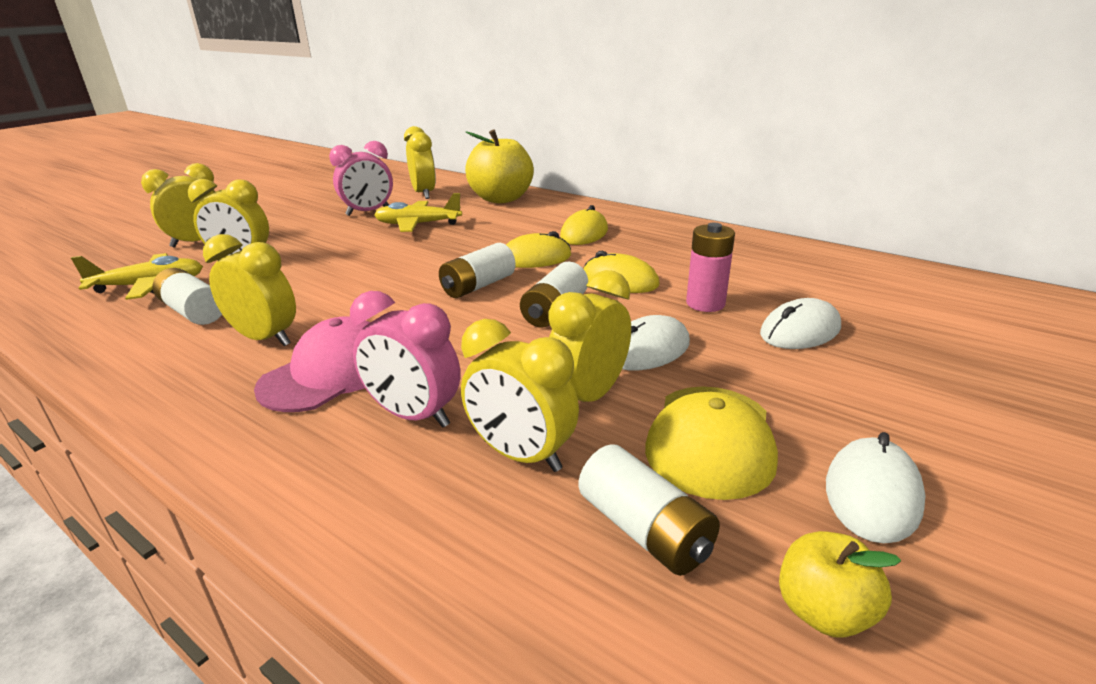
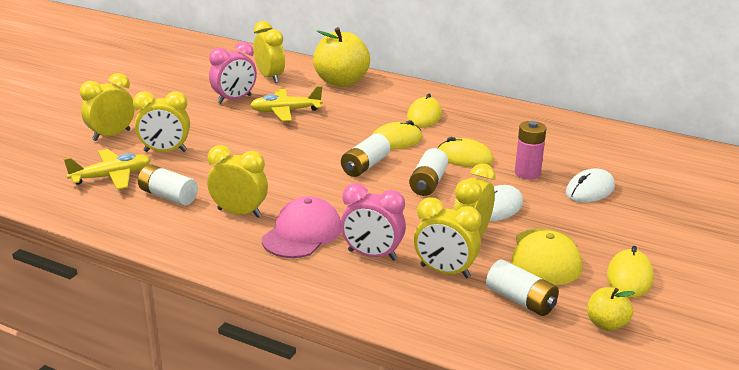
camera: 10 degrees left, 0 degrees up
(872, 494) = (629, 277): white mouse -> yellow mouse

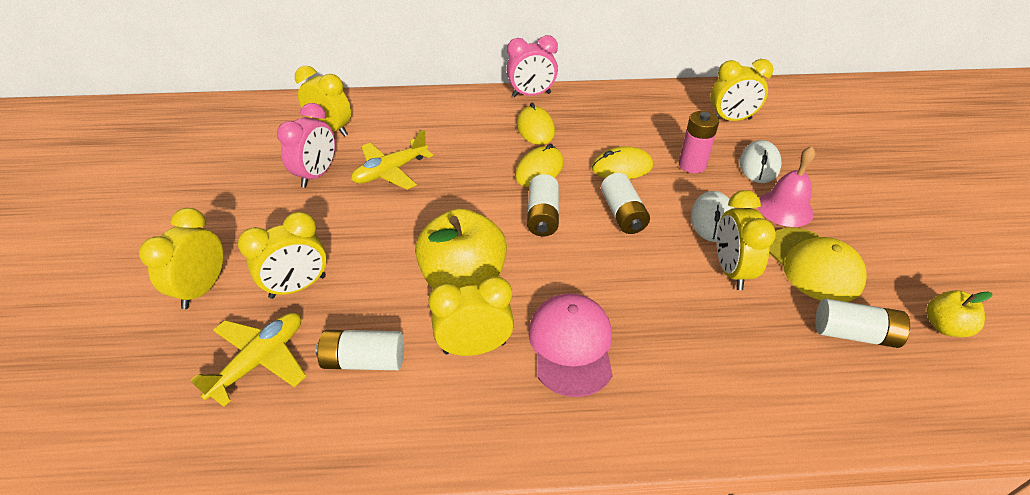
camera: 30 degrees left, 15 degrees up
(341, 82) = (413, 112): yellow apple -> yellow apple (464, 280)
(372, 255) = (670, 342): pink clock -> pink clock (531, 95)
(445, 272) = (756, 330): yellow clock -> yellow clock (731, 120)
(572, 221) = (785, 208): none -> pink bell
(629, 277) = (896, 257): yellow mouse -> none

